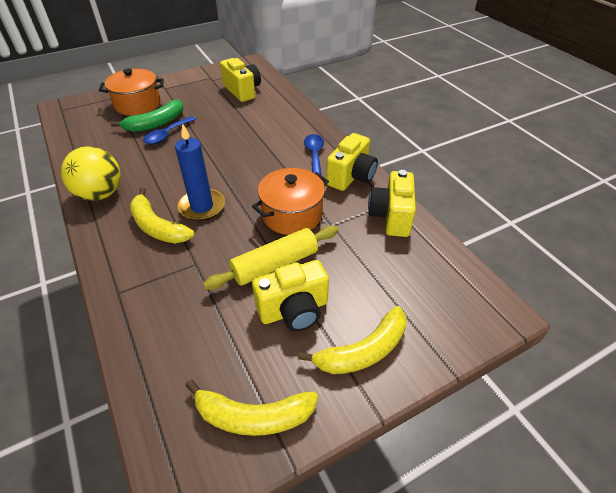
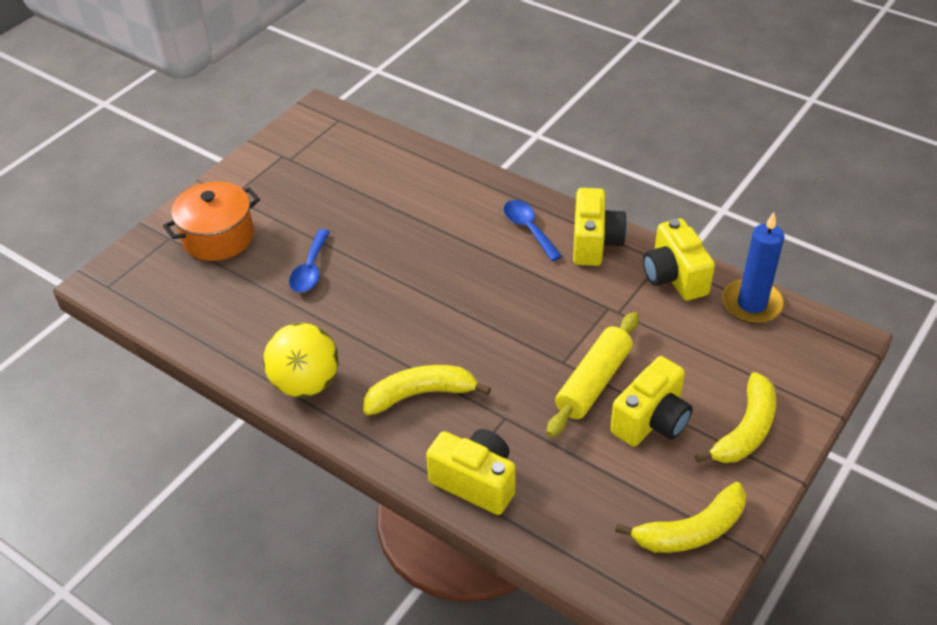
camera: 25 degrees left, 0 degrees up
(155, 123) = (276, 258): green banana -> none
(157, 226) = (420, 394): yellow banana -> yellow banana turned 150 degrees clockwise
(202, 207) = (451, 349): blue candle -> blue candle (752, 304)
(242, 91) = (352, 163): yellow camera -> yellow camera (475, 482)
(292, 215) = (565, 317): orange pot -> none

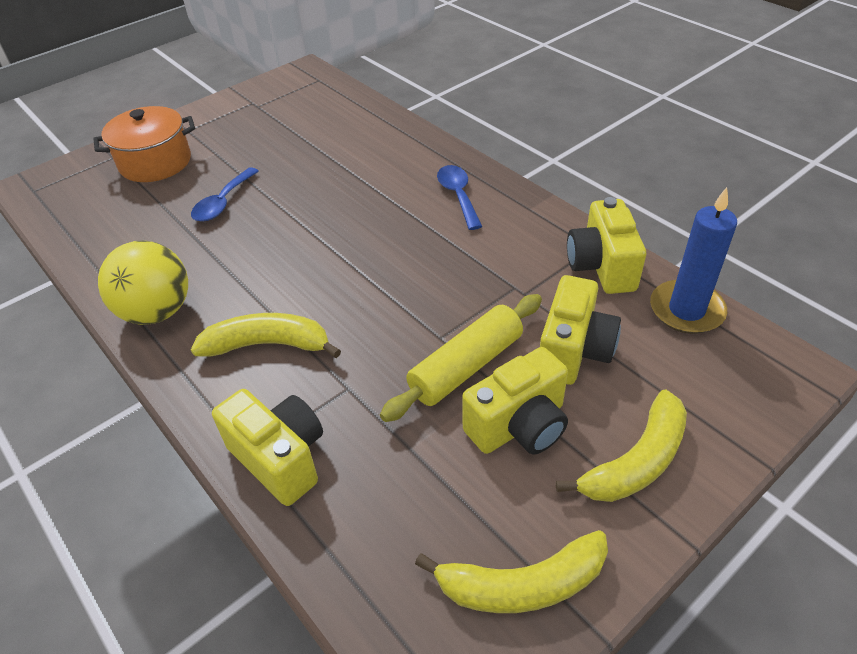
camera: 15 degrees right, 0 degrees up
(595, 243) = (524, 219): yellow camera -> yellow camera (574, 351)

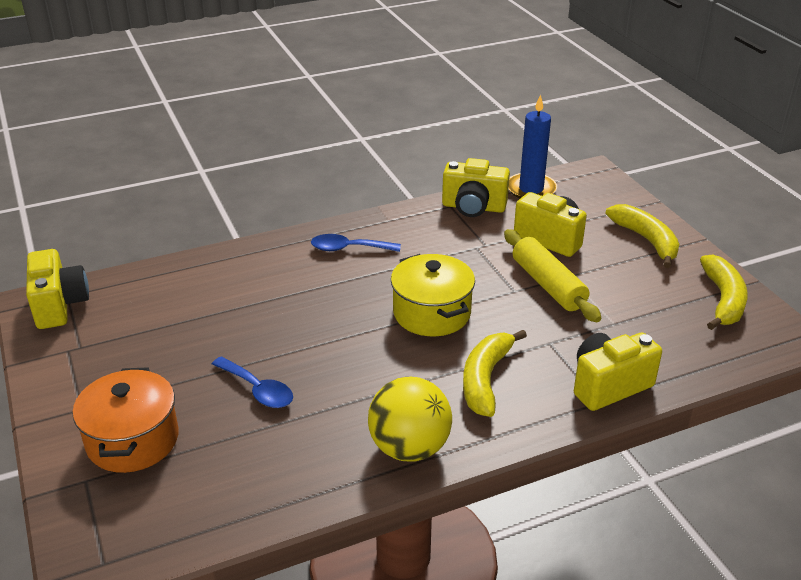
camera: 75 degrees left, 10 degrees down
(369, 280) = (432, 313): none -> yellow pot
(519, 426) = (608, 275): yellow camera -> yellow camera (60, 305)

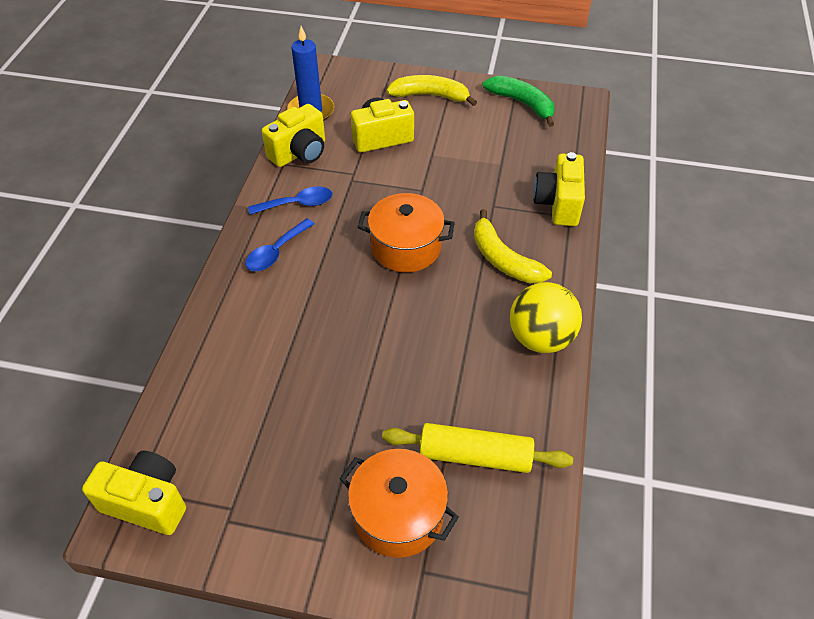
camera: 55 degrees left, 15 degrees up
(258, 390) = (405, 398): blue spoon -> blue spoon (297, 204)
(432, 313) = (406, 247): yellow pot -> orange pot
(548, 285) = (432, 170): yellow rolling pin -> yellow rolling pin (475, 456)
(723, 300) = (522, 103): yellow banana -> green banana

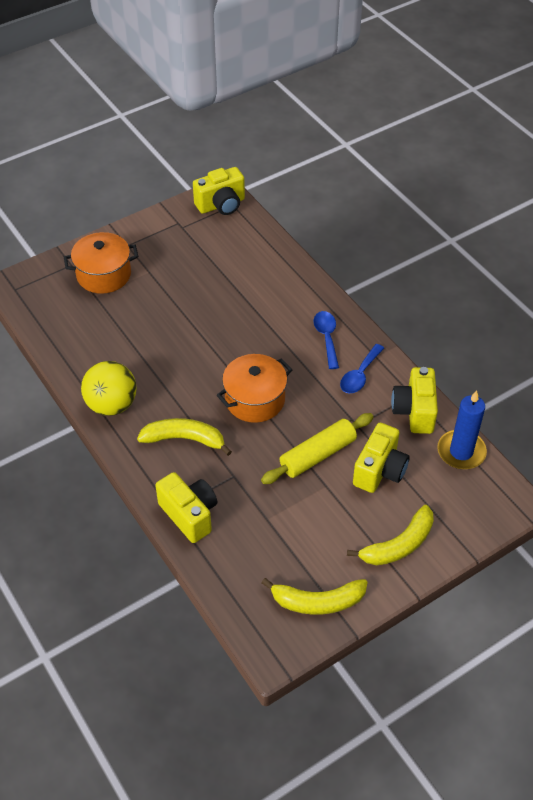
camera: 135 degrees right, 0 degrees up
(475, 456) = (91, 321): yellow rolling pin -> yellow rolling pin (317, 455)
(522, 103) = (317, 602): green banana -> yellow banana

